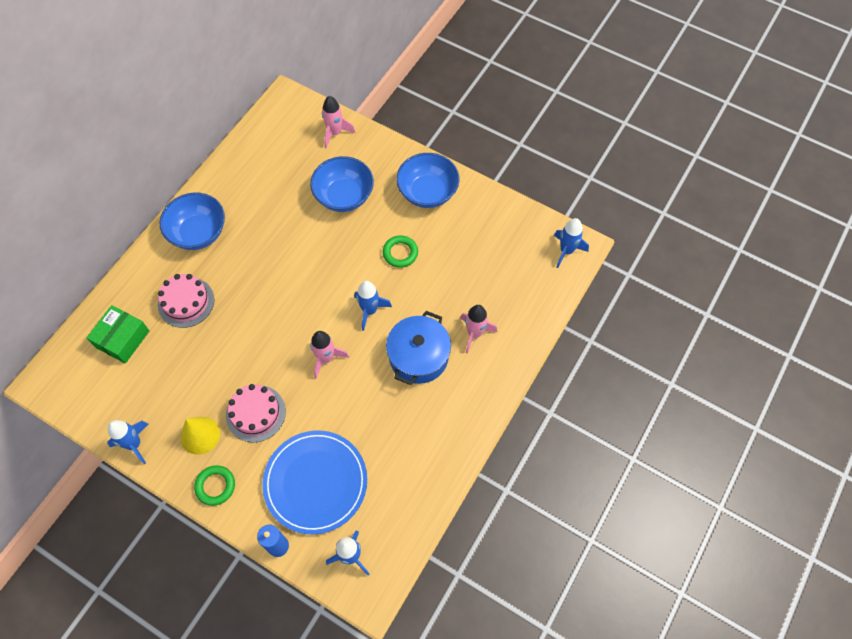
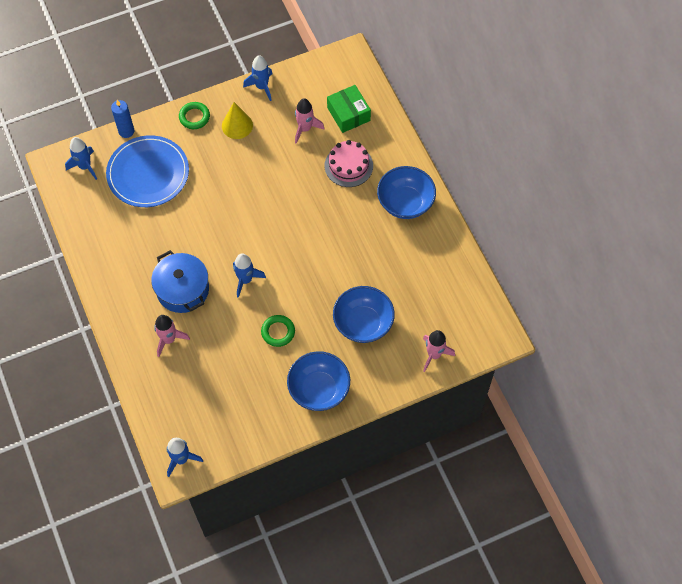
camera: 125 degrees right, 0 degrees up
(255, 413) = (225, 165): pink cake -> none
(326, 358) = (231, 229): pink rocket -> pink rocket (305, 129)

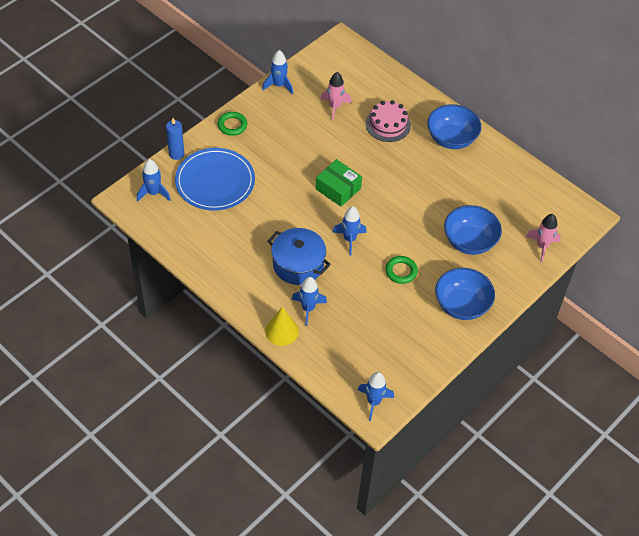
camera: 25 degrees left, 10 degrees down
(169, 339) = (308, 309): pink rocket -> blue rocket
(237, 125) = (274, 121): yellow cone -> yellow cone (282, 331)
(348, 114) = (365, 85): green box -> green box (338, 189)

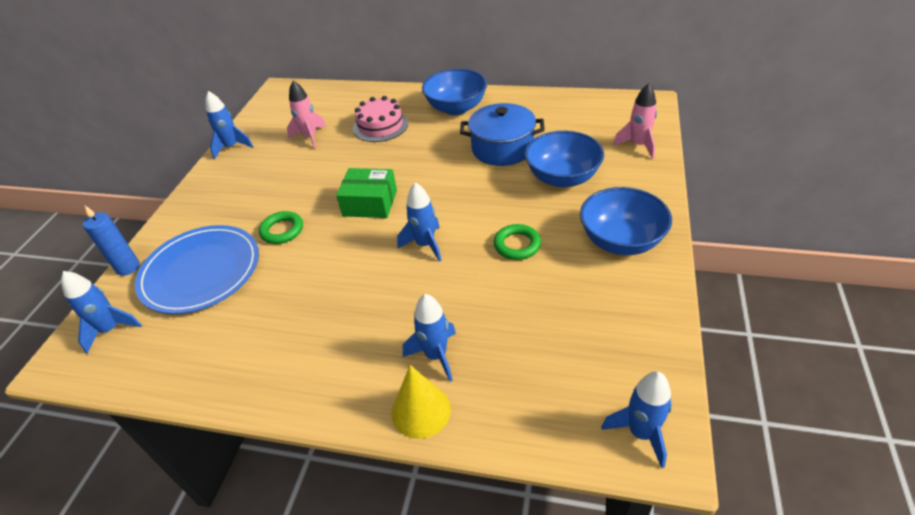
camera: 25 degrees left, 10 degrees down
(232, 125) = (193, 205): green ring -> green ring (282, 230)
(298, 264) = (380, 308): blue pot -> blue pot (502, 148)

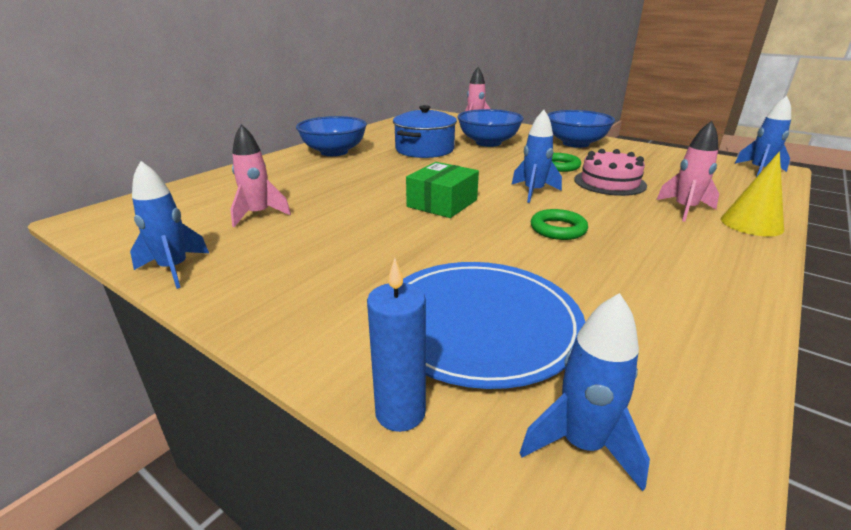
camera: 70 degrees left, 15 degrees down
(282, 230) = (441, 253): green ring -> green ring (558, 229)
(380, 126) = (306, 180): pink cake -> pink cake (609, 182)
(436, 356) = (685, 209): blue rocket -> pink rocket

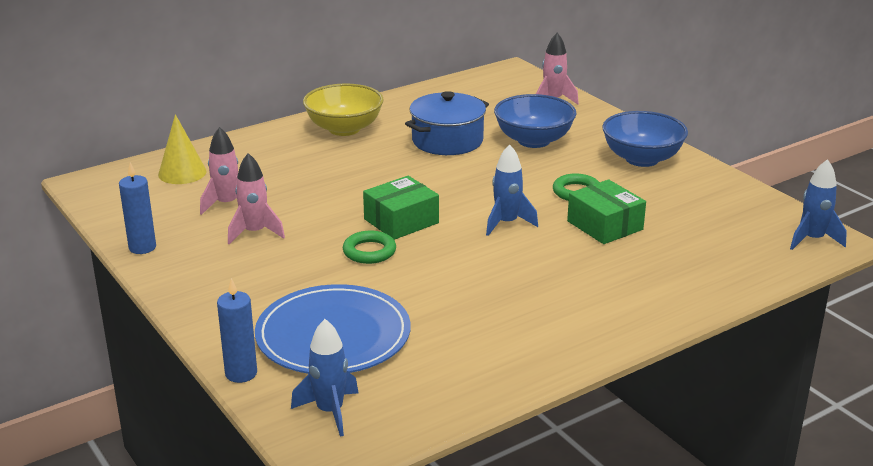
camera: 20 degrees right, 0 degrees up
(174, 269) = (142, 247): blue rocket -> blue candle
(334, 152) = (344, 129): blue bowl -> yellow bowl
(558, 229) = (481, 270): green ring -> green ring (369, 251)
(609, 182) = (605, 225): pink cake -> green box
(685, 209) = (638, 273): pink rocket -> pink rocket (255, 233)
(751, 224) = (682, 301): yellow cone -> yellow cone (182, 173)

